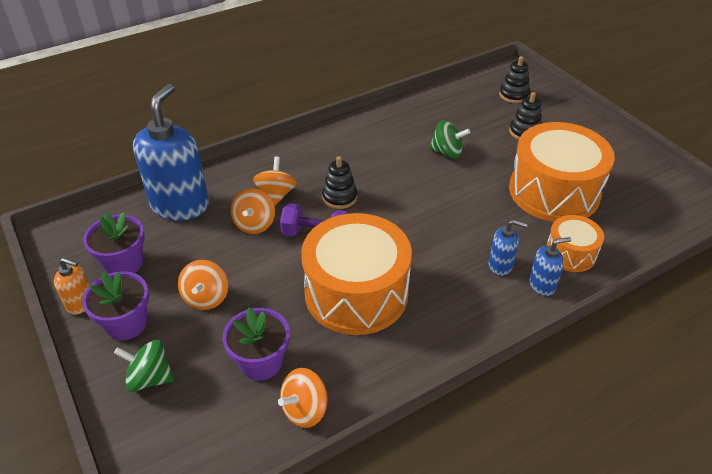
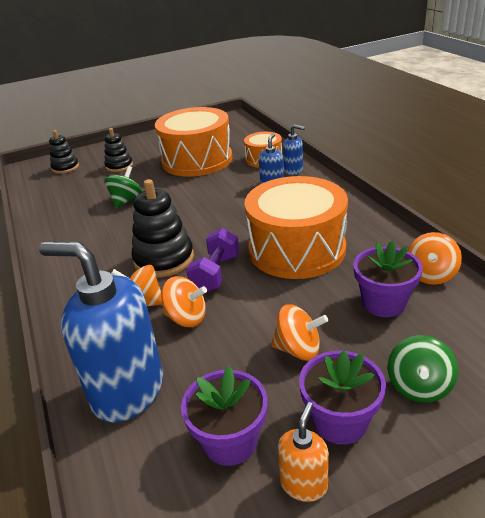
camera: 80 degrees left, 10 degrees down
(305, 409) = (430, 275): orange spinning top -> orange spinning top turned 60 degrees clockwise
(339, 197) = (164, 259): black stacking toy -> black stacking toy, size x1.63
(542, 285) = (293, 170): blue soap dispenser -> blue soap dispenser turned 120 degrees clockwise

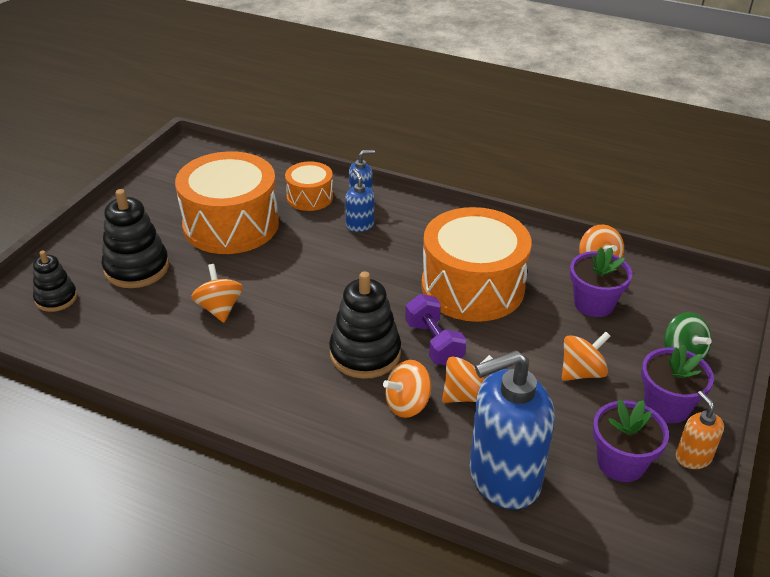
camera: 45 degrees left, 5 degrees up
(119, 166) = (137, 268): black stacking toy -> black stacking toy, size x1.63
(126, 200) = (219, 308): green spinning top -> orange spinning top

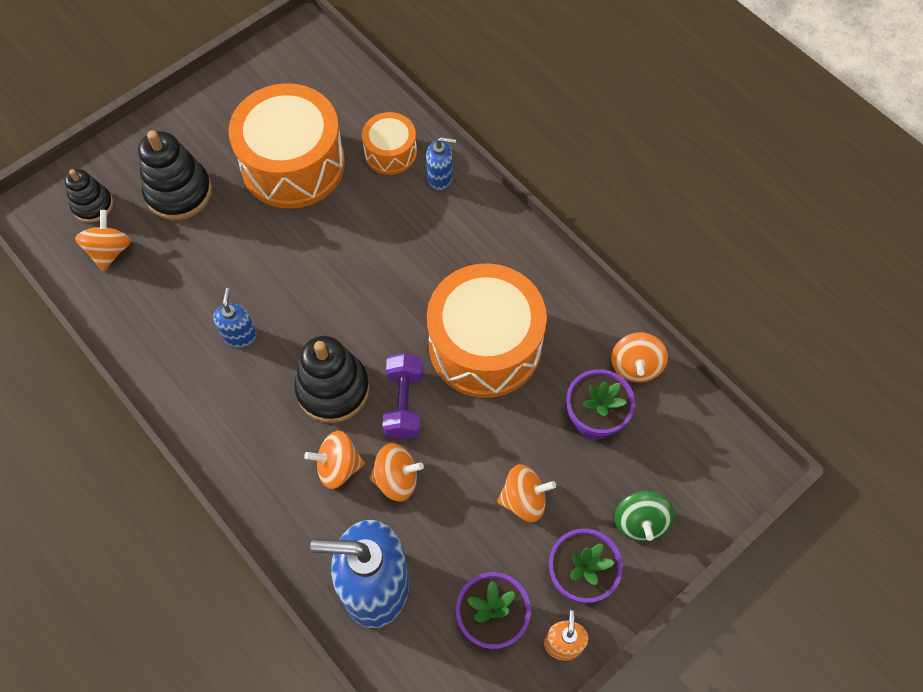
camera: 25 degrees right, 25 degrees up
(219, 308) = (229, 277): orange spinning top -> orange spinning top (110, 251)
(360, 225) = (419, 214): blue soap dispenser -> blue soap dispenser (240, 335)

